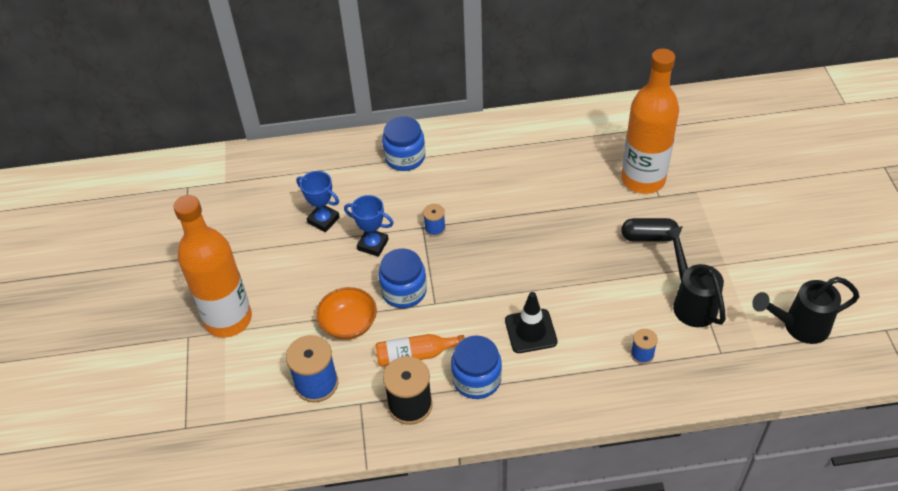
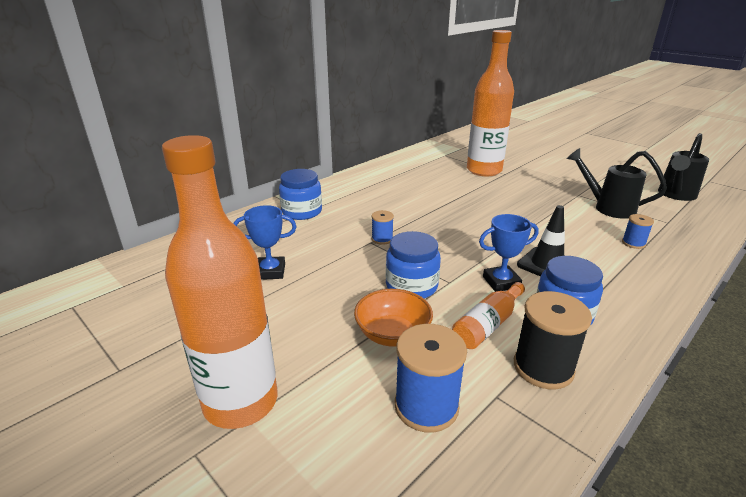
camera: 40 degrees left, 20 degrees down
(373, 245) = (341, 268): blue trophy -> blue trophy (501, 282)
(648, 237) = (531, 191): black capsule -> none

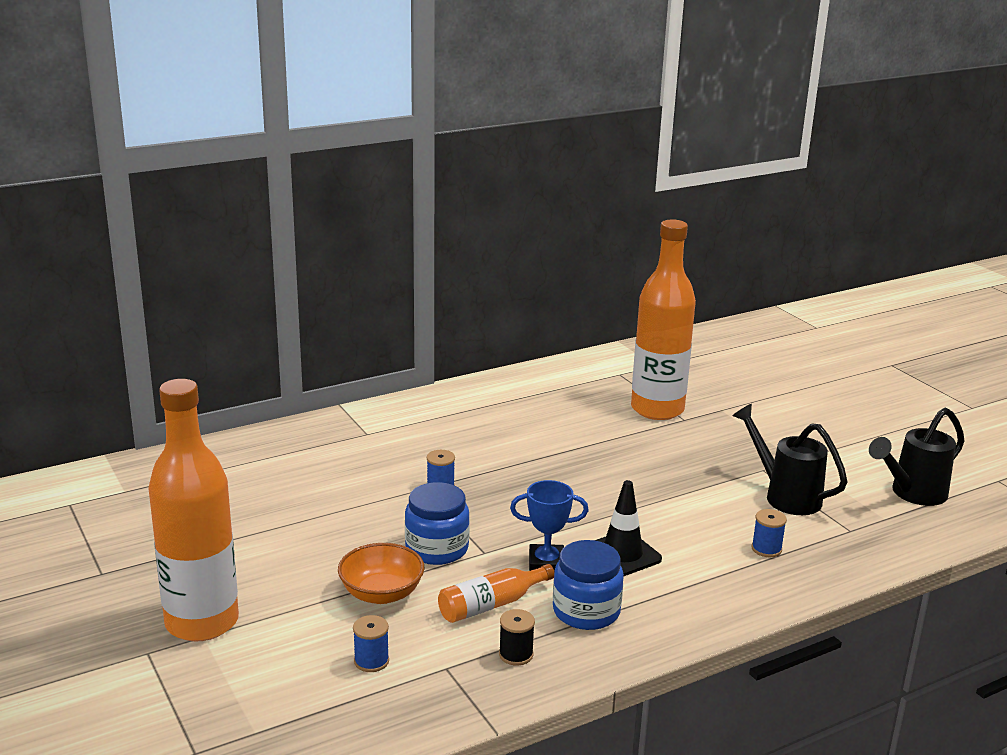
camera: 15 degrees right, 5 degrees down
(270, 271) = (287, 503): blue trophy -> none
(302, 212) = (362, 433): blue jar -> none
(426, 406) = (371, 661): blue spool -> blue spool, size x0.54
(543, 367) = (516, 654): black spool -> black spool, size x0.54

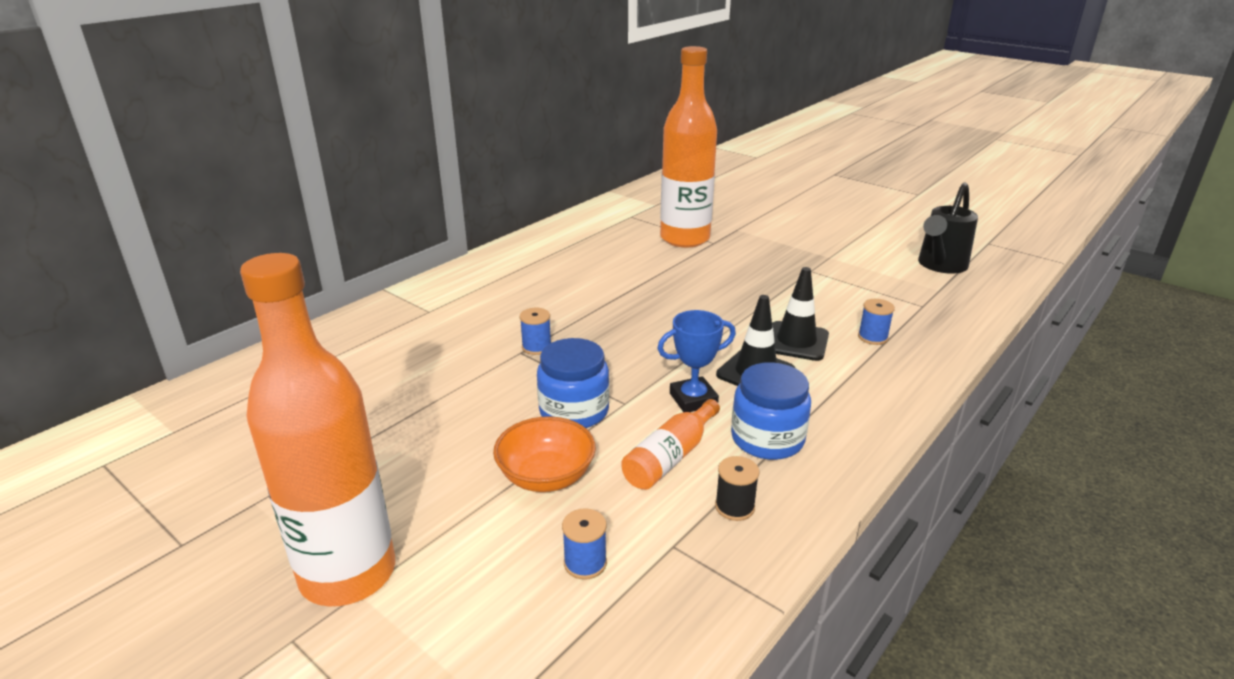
camera: 20 degrees left, 5 degrees up
(685, 535) = (796, 341): none -> black traffic cone
(785, 495) = (846, 288): black watering can -> none

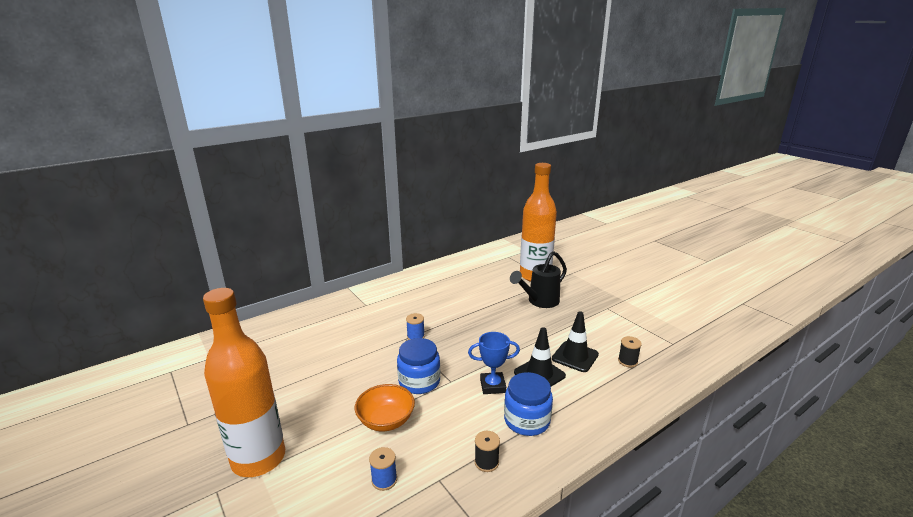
camera: 15 degrees right, 5 degrees down
(670, 457) = (462, 422): orange bottle -> none
(872, 337) = (627, 361): blue spool -> black spool
(939, 266) = (698, 316): black watering can -> black watering can (539, 302)

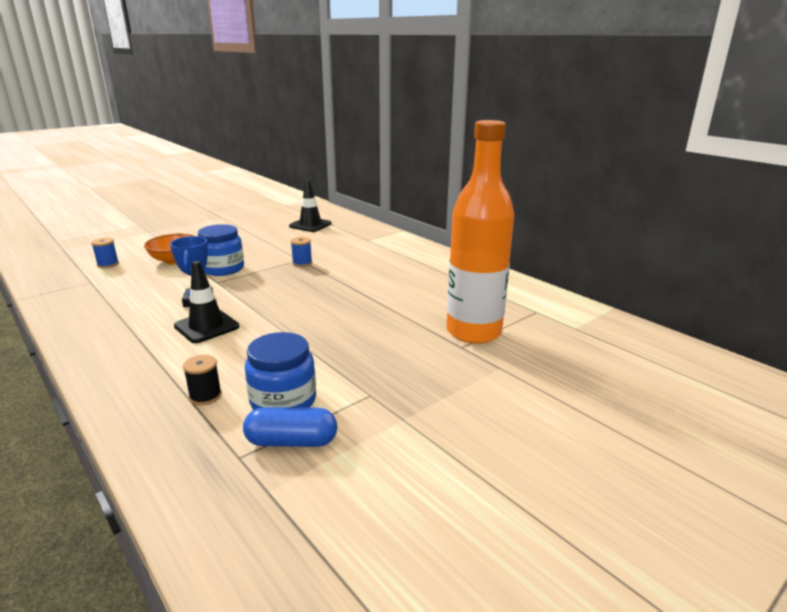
camera: 85 degrees right, 0 degrees up
(258, 459) = (161, 230): orange bottle -> none
(486, 462) = (92, 299): black spool -> none
(527, 420) = (132, 317): blue jar -> blue jar (283, 401)
(539, 302) = (385, 333): black watering can -> none
(575, 356) = (233, 352): black traffic cone -> black traffic cone (310, 225)
(654, 329) = (292, 441): none -> blue capsule

